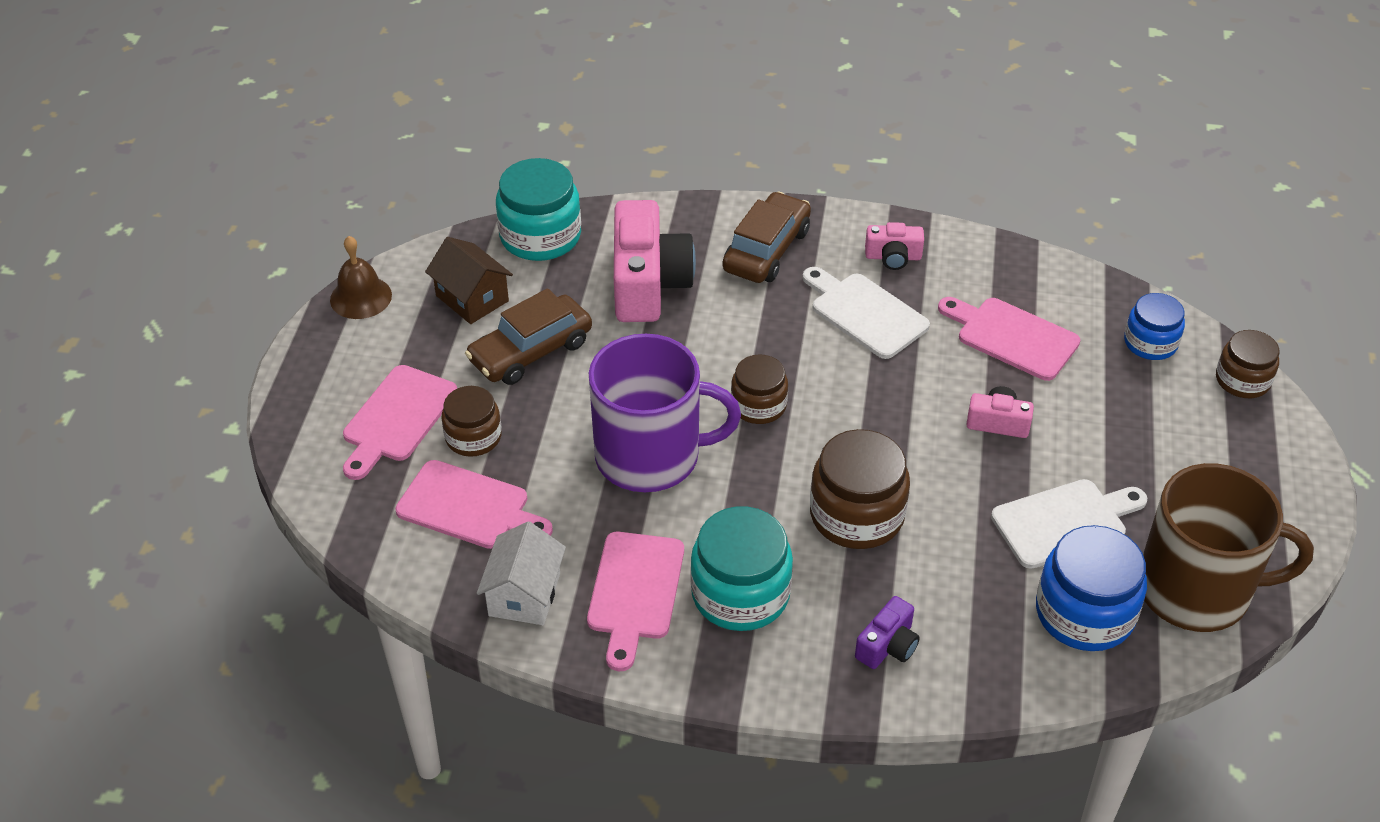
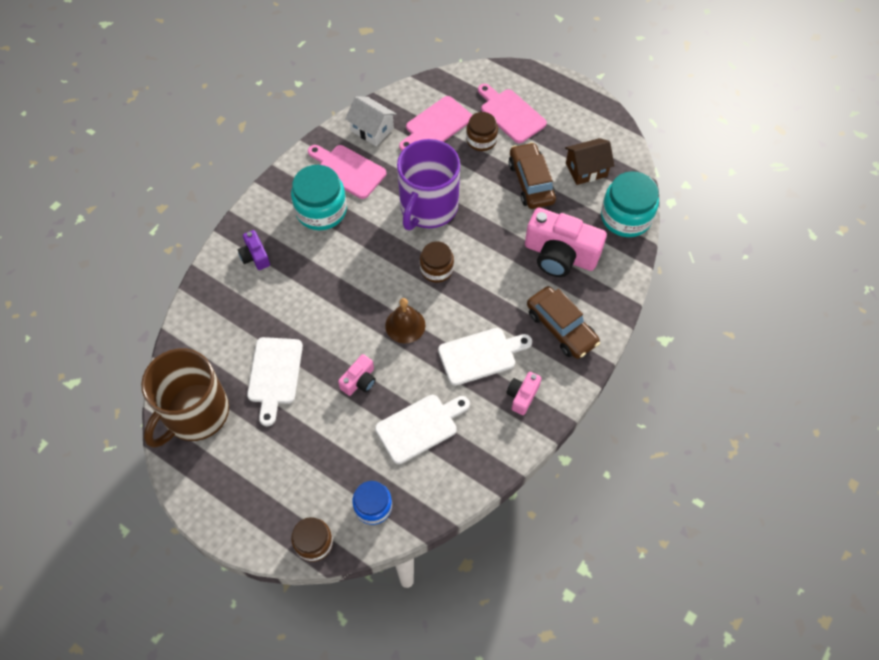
camera: 115 degrees right, 15 degrees up
(361, 297) = (610, 122): brown bell -> brown bell (405, 325)
(856, 515) = (337, 280): brown jar -> none
(1012, 337) = (420, 427): pink cutting board -> white cutting board
(1084, 613) = (217, 351): blue jar -> none

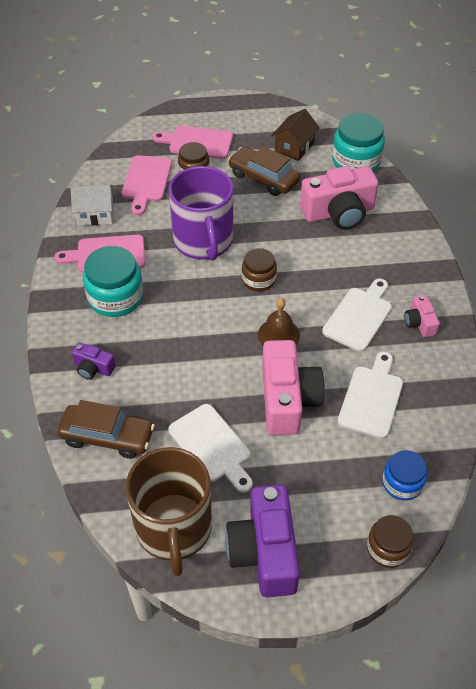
camera: 40 degrees left, 10 degrees down
(234, 476) = (264, 551): none -> purple camera
(359, 381) = (287, 399): pink camera -> pink camera, size x2.06
(561, 328) = (394, 259): brown car -> brown car (107, 437)

